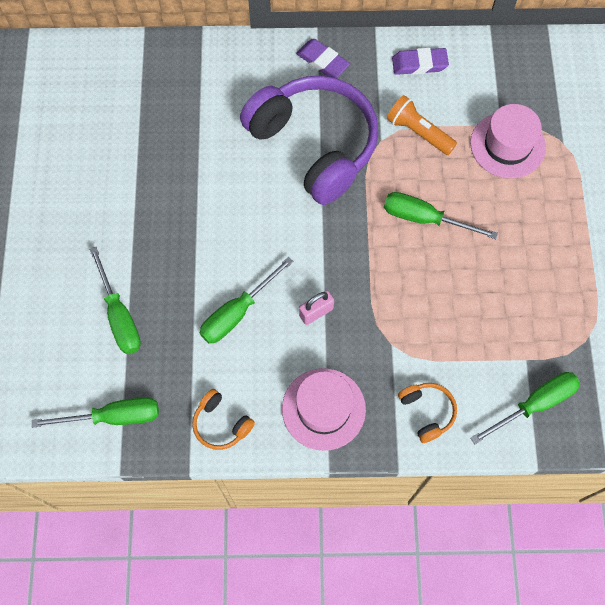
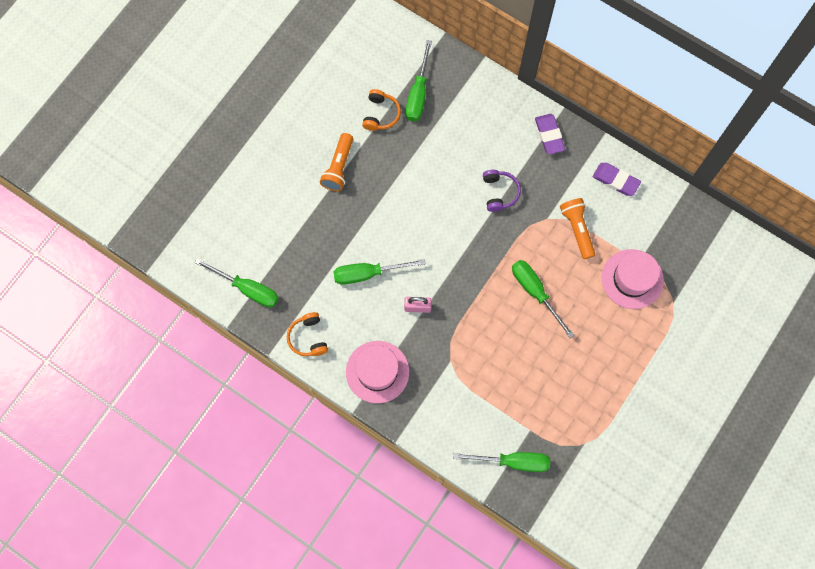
camera: 35 degrees right, 5 degrees up
(119, 316) = (293, 226): green screwdriver -> green screwdriver (418, 93)
(126, 224) = (338, 167): none -> orange flashlight
(315, 145) = (499, 192): purple headphones -> purple headphones, size x0.40
(427, 412) = (440, 418): orange headphones -> orange headphones (381, 114)

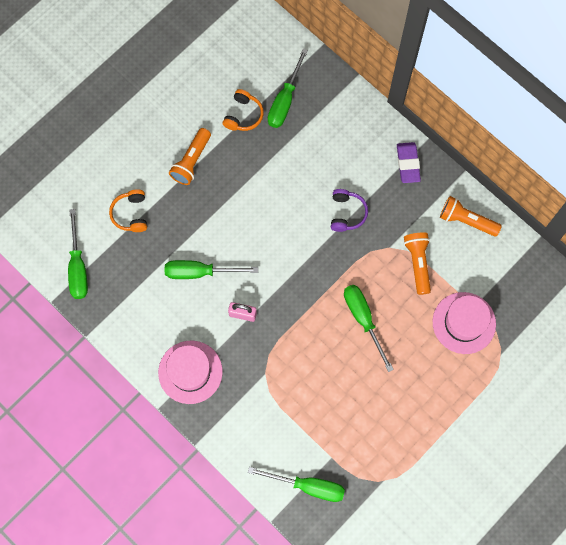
camera: 10 degrees right, 0 degrees up
(247, 289) = (78, 267): green screwdriver -> green screwdriver turned 45 degrees clockwise
(308, 338) = (128, 326): orange headphones -> orange headphones (131, 214)
(615, 180) = (466, 220): purple eraser -> orange flashlight

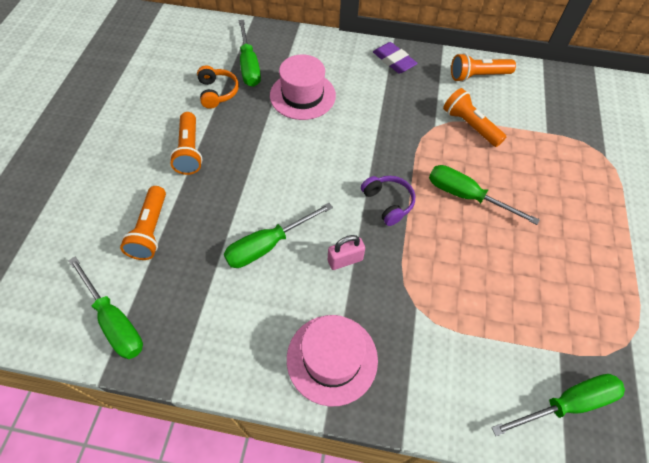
camera: 35 degrees left, 15 degrees down
(131, 214) = (150, 230): orange headphones -> orange flashlight
(347, 213) = (374, 119): purple headphones -> purple headphones (388, 203)
(464, 323) = (552, 149): pink hat -> pink hat (302, 95)

